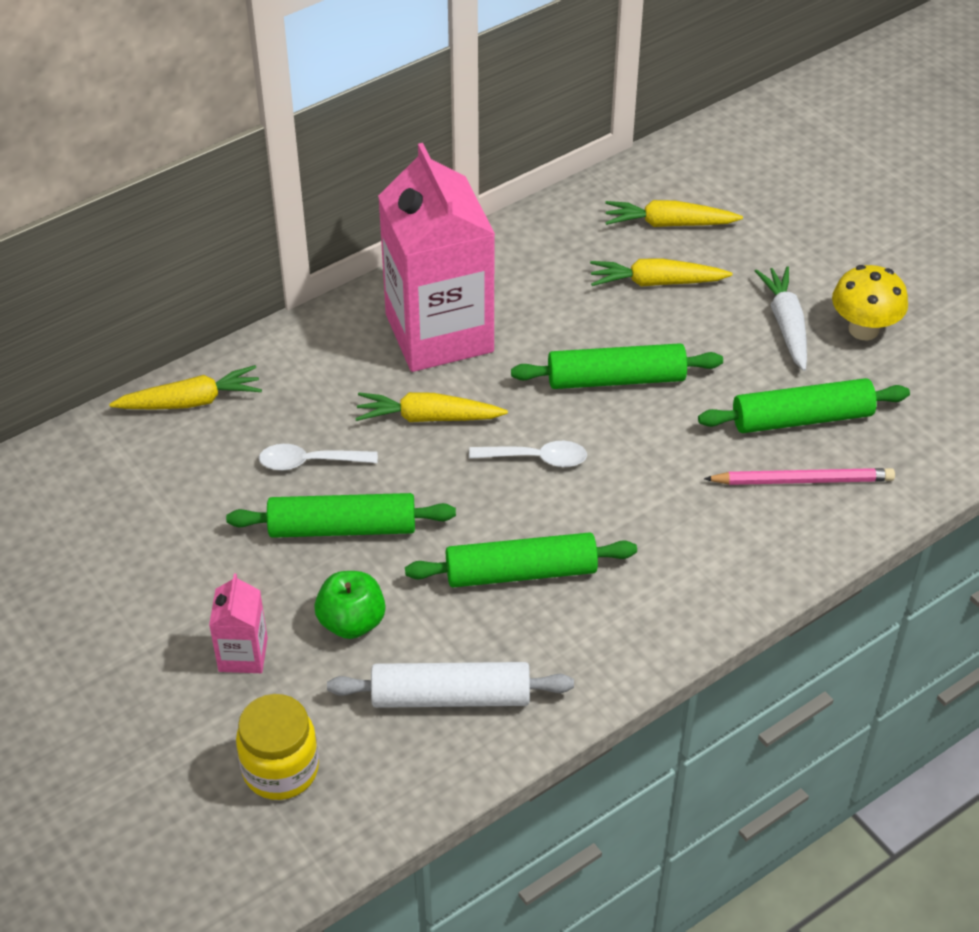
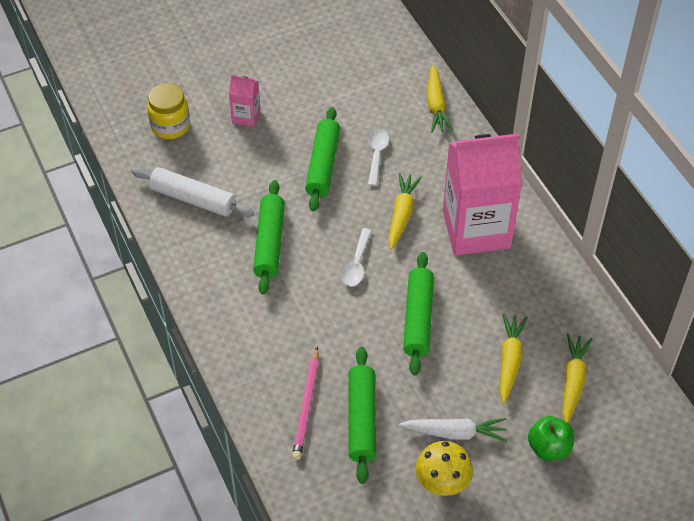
camera: 100 degrees right, 5 degrees up
(351, 622) = (255, 162): green apple -> green apple (549, 448)
(450, 697) = (193, 199): white rolling pin -> white rolling pin turned 75 degrees counterclockwise

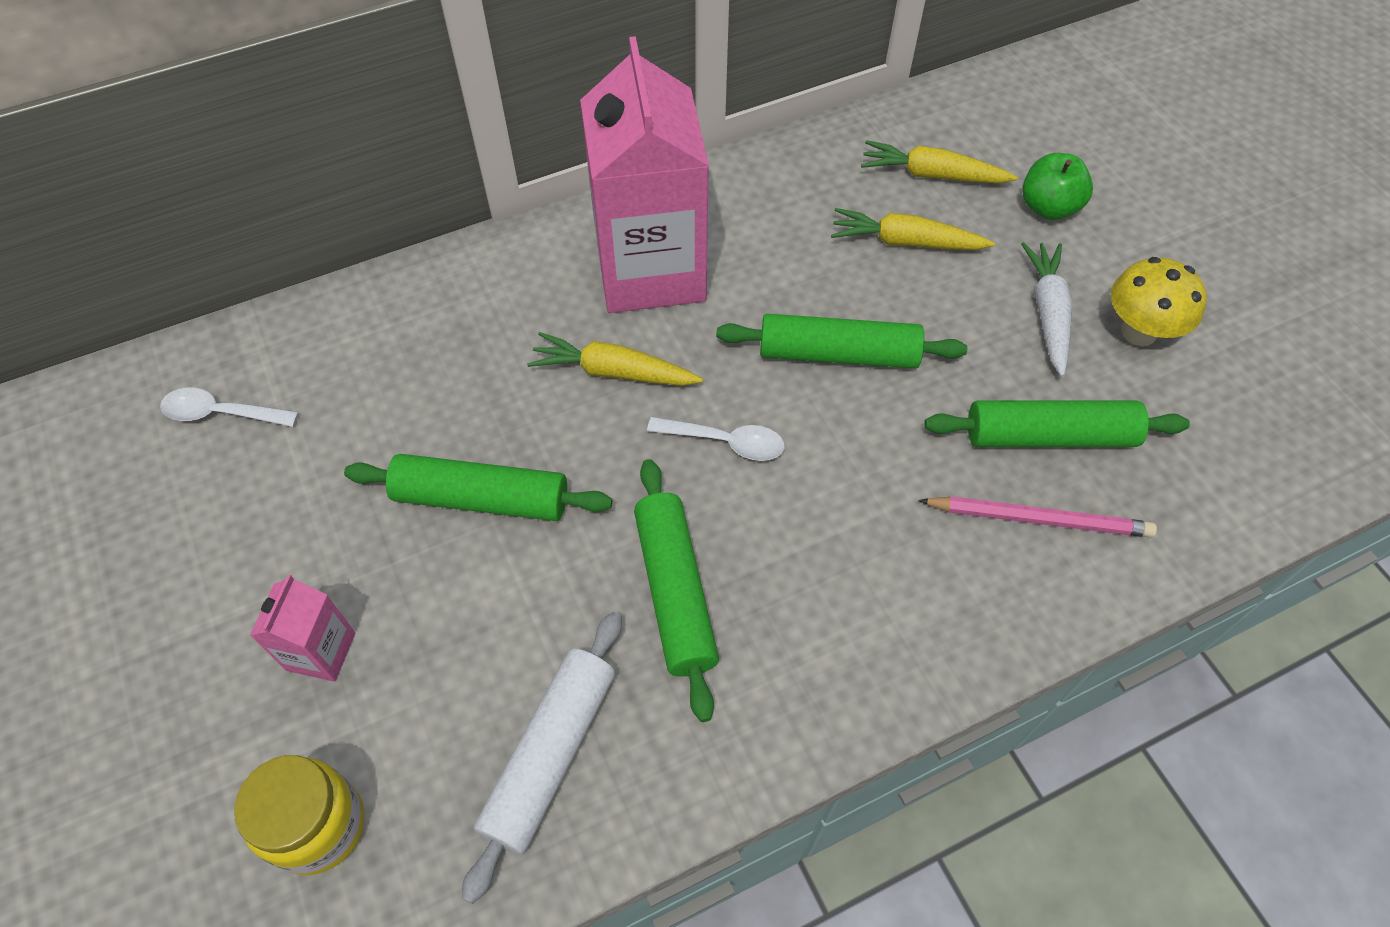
camera: 90 degrees left, 5 degrees up
(269, 242) = (675, 592): green rolling pin -> green rolling pin turned 75 degrees clockwise
(377, 155) = (467, 408): white spoon -> white spoon (221, 413)
(436, 105) = (359, 315): yellow carrot -> none

